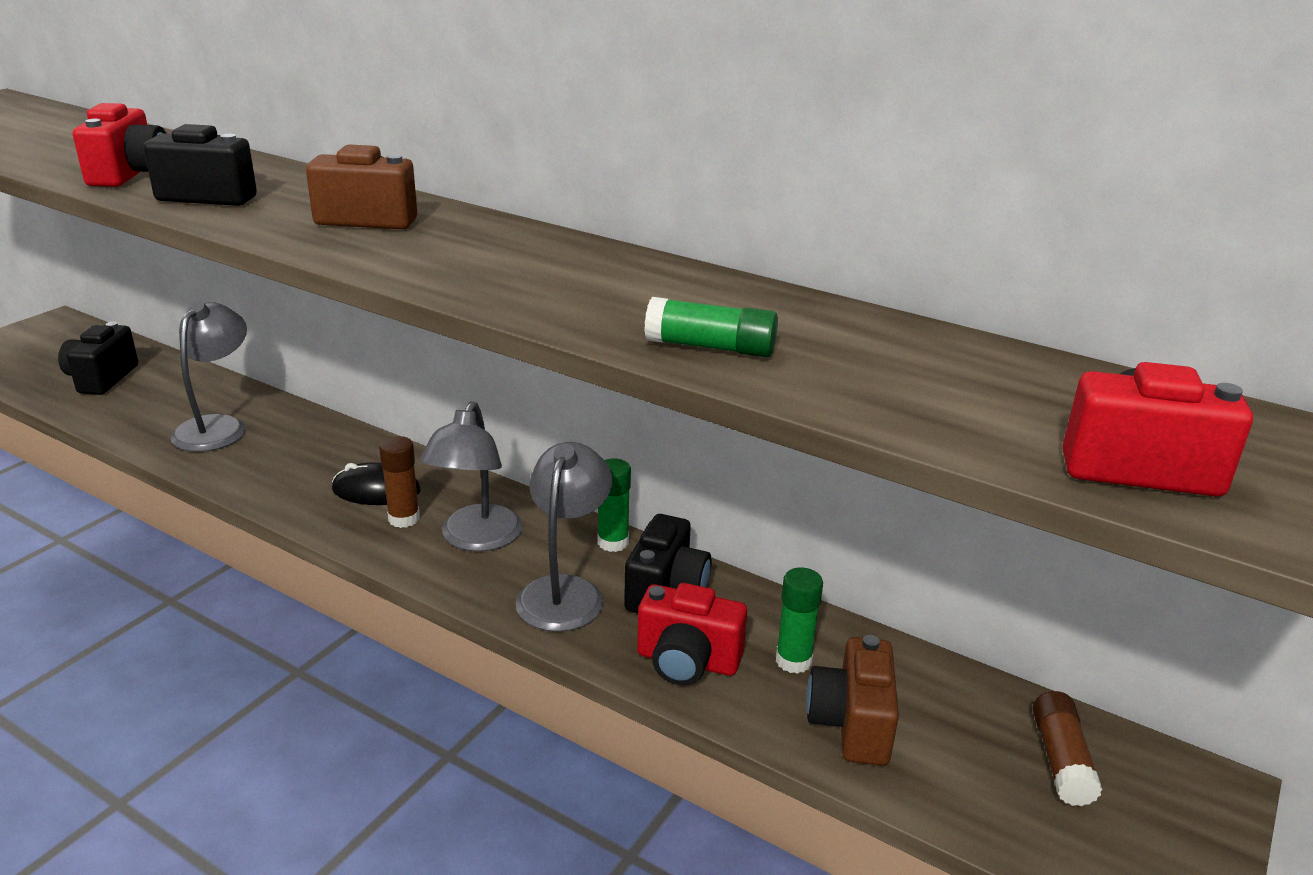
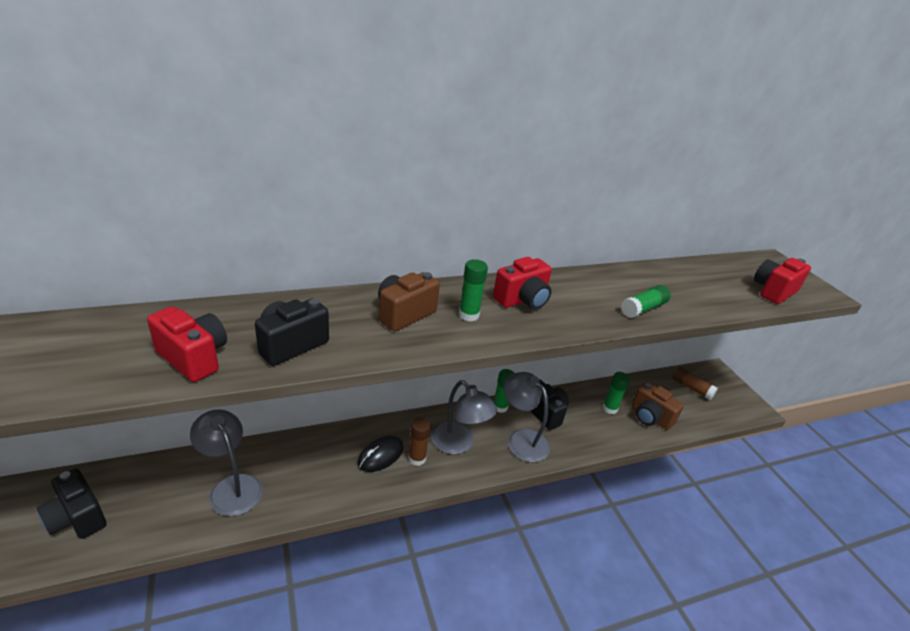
camera: 55 degrees left, 5 degrees up
(432, 247) = (468, 315): none -> green glue stick
(687, 661) = (591, 433): red camera -> red camera (522, 300)

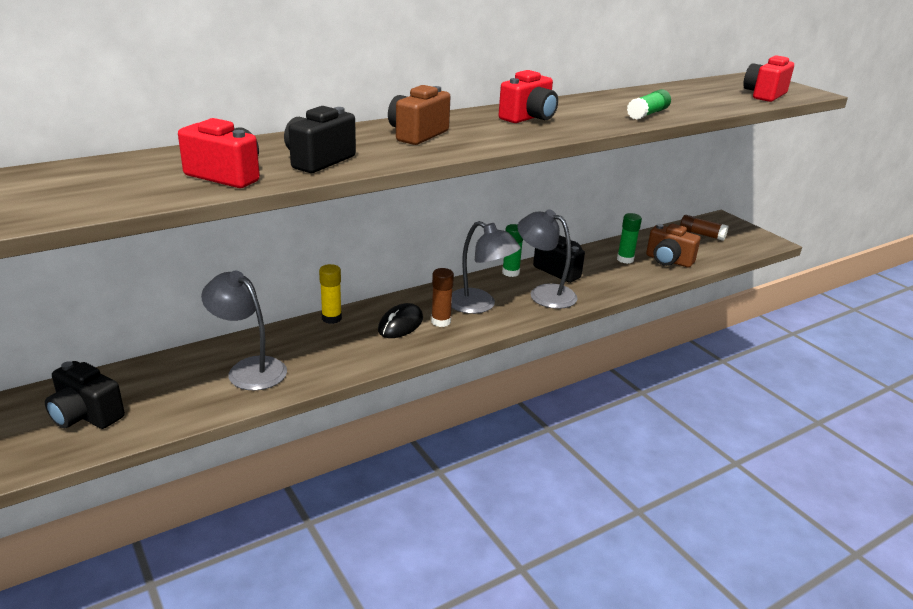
camera: 10 degrees left, 5 degrees down
(325, 436) = (331, 318): none -> yellow glue stick
(468, 315) = (482, 130): green glue stick -> none

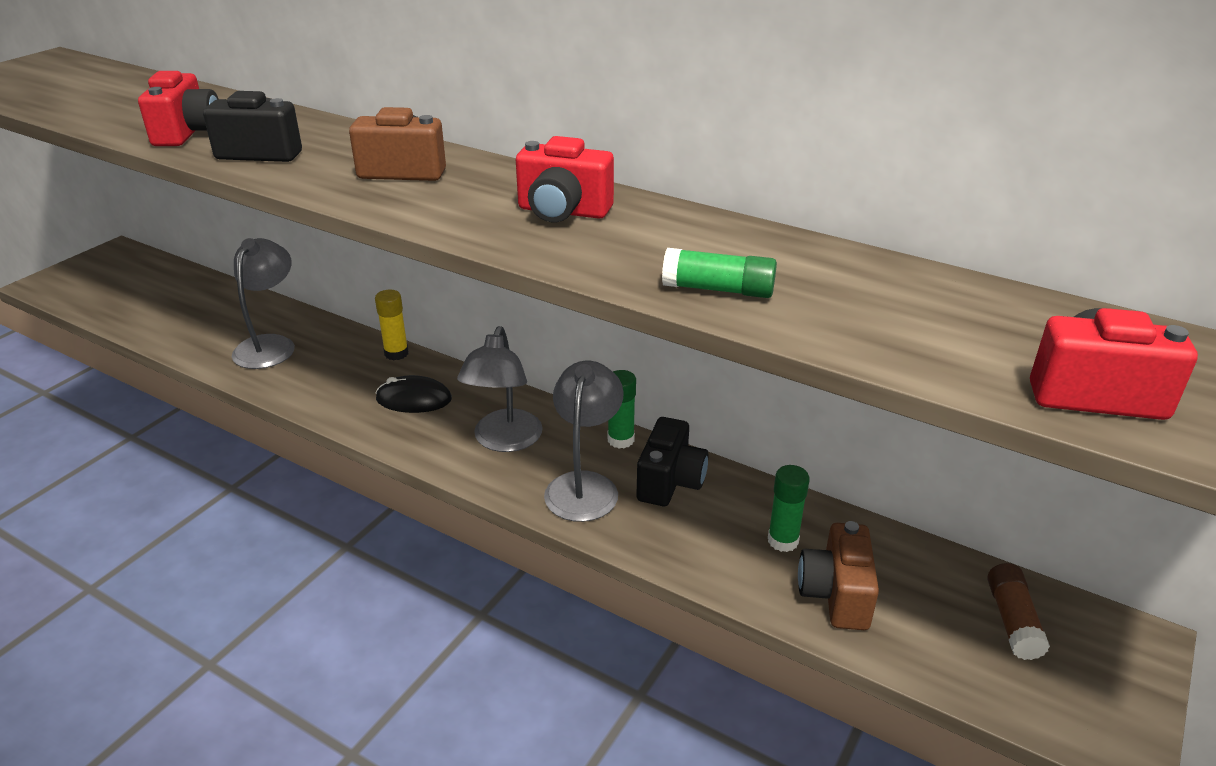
camera: 65 degrees right, 5 degrees up
(86, 415) = (164, 304): black camera -> none
(441, 321) = (440, 424): brown glue stick -> none

